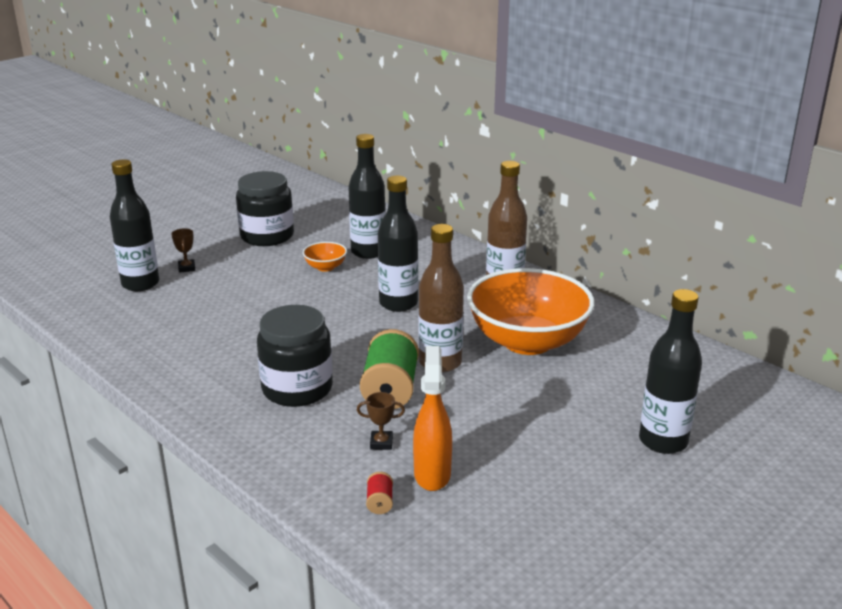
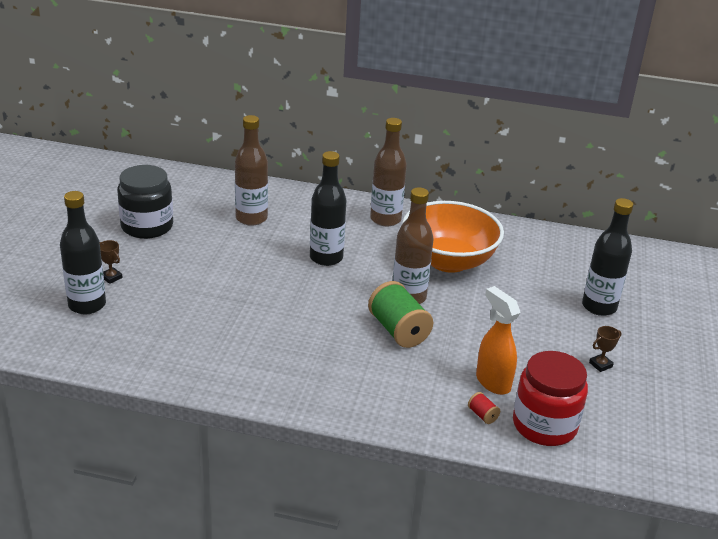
camera: 35 degrees left, 5 degrees up
(297, 389) = (331, 353): black jar -> none
(325, 267) = (232, 242): orange bowl -> none
(368, 252) = (251, 218): black bottle -> brown bottle
(381, 443) = (437, 373): brown trophy -> brown trophy (600, 365)
(438, 541) = (544, 425): none -> red jar

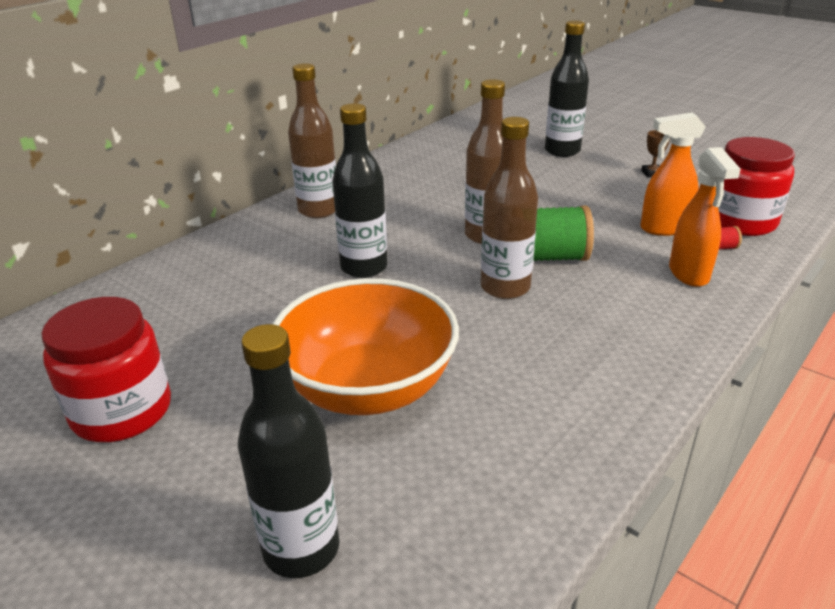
camera: 60 degrees left, 0 degrees up
(111, 277) = (238, 493): brown trophy -> none
(147, 226) = (122, 411): black jar -> red jar
(251, 218) = (213, 302): brown bottle -> brown bottle (505, 287)
(425, 402) = (689, 274): none -> orange spray bottle
(448, 261) = (434, 197): orange bowl -> orange bowl (368, 388)

